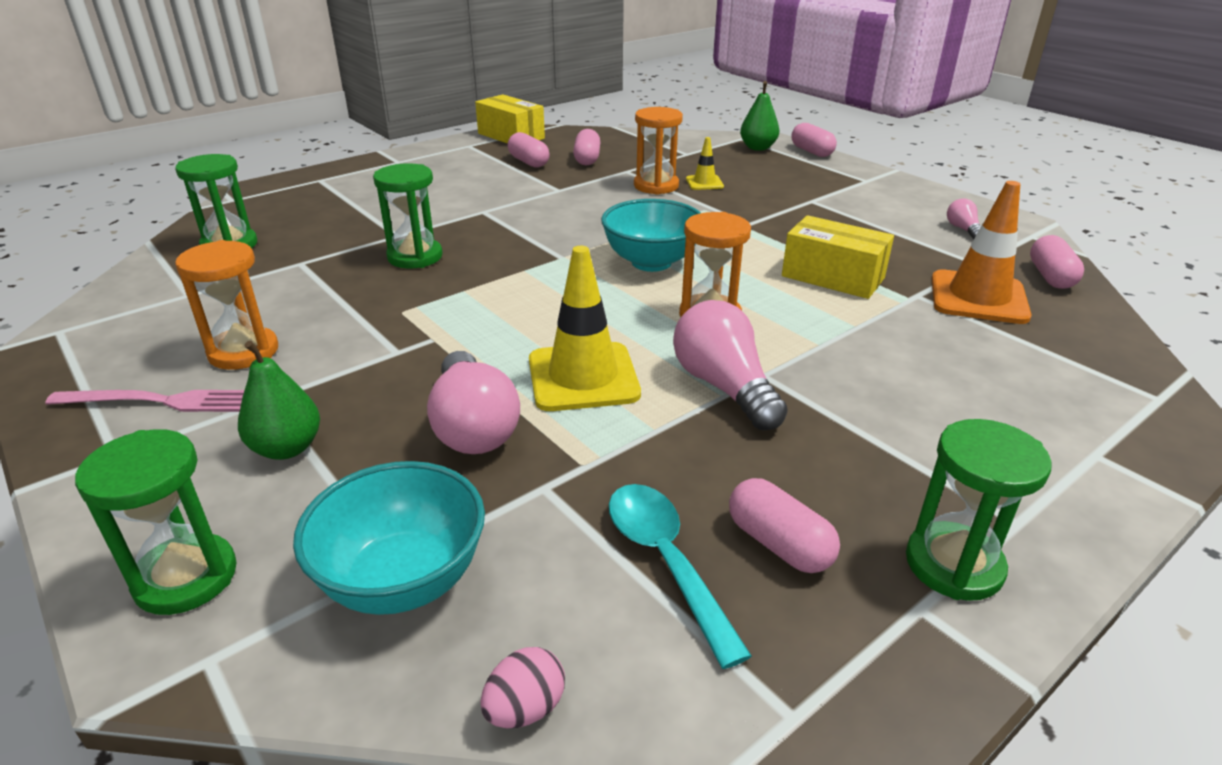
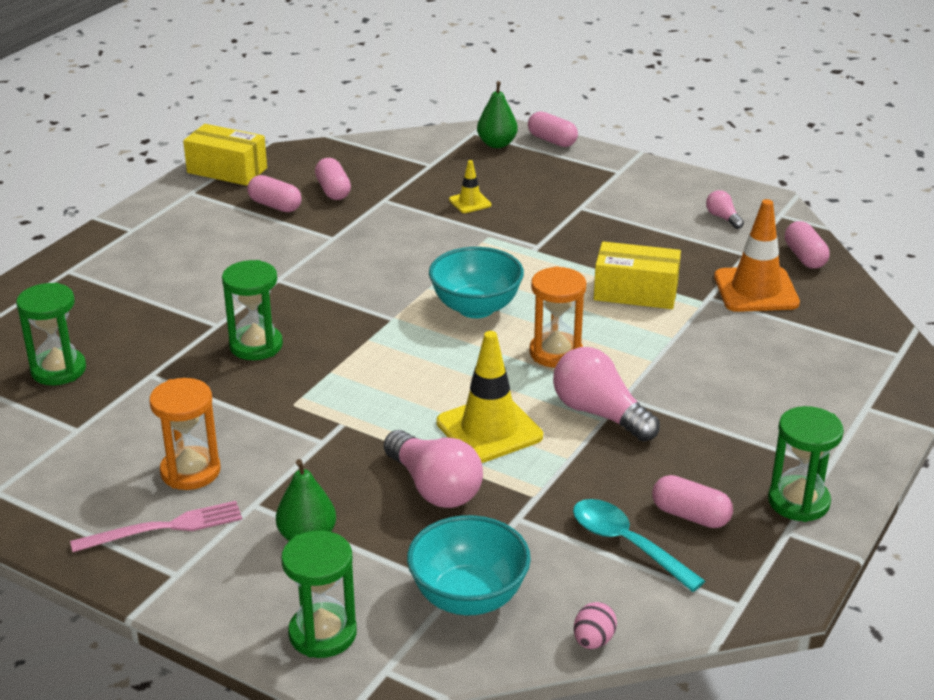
camera: 20 degrees left, 0 degrees up
(656, 186) = (426, 215): orange hourglass -> none

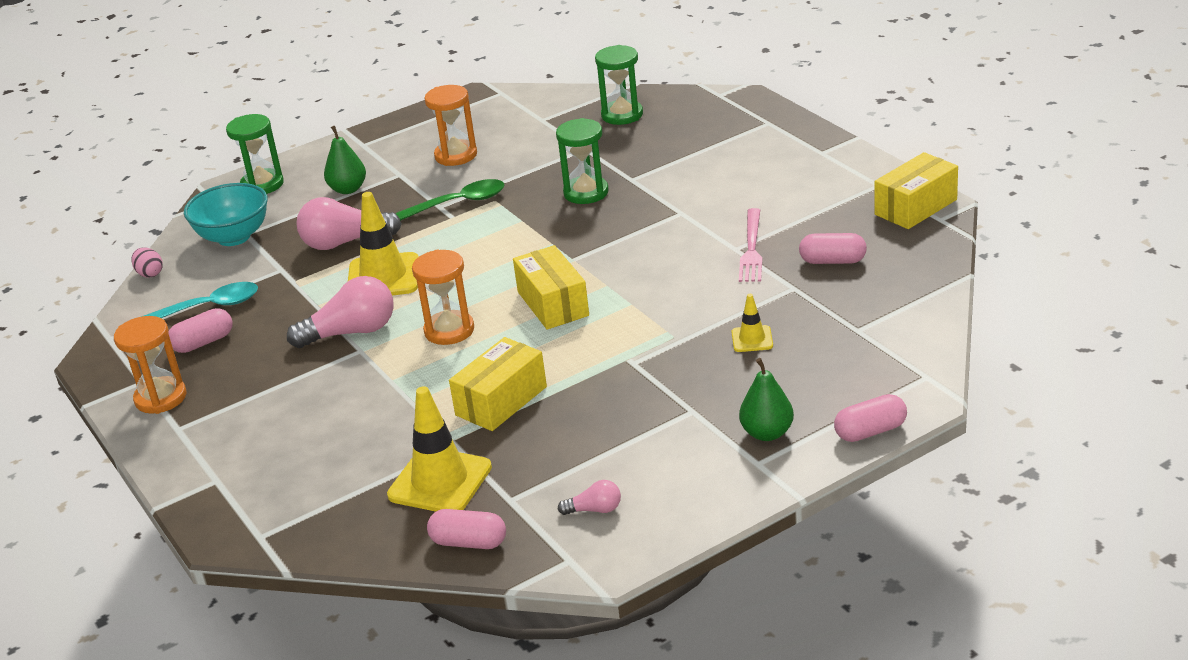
camera: 120 degrees right, 0 degrees up
(164, 528) = (408, 143): pink fork -> pink fork (751, 248)
(275, 206) = (821, 225): pink capsule -> none
(309, 428) = (460, 203): none -> green spoon
(476, 308) = (553, 304): turquoise bowl -> yellow box
(497, 144) = (884, 387): green pear -> green pear (767, 433)
(756, 290) = (440, 481): orange traffic cone -> yellow traffic cone
(798, 502) = (160, 398): green hourglass -> orange hourglass

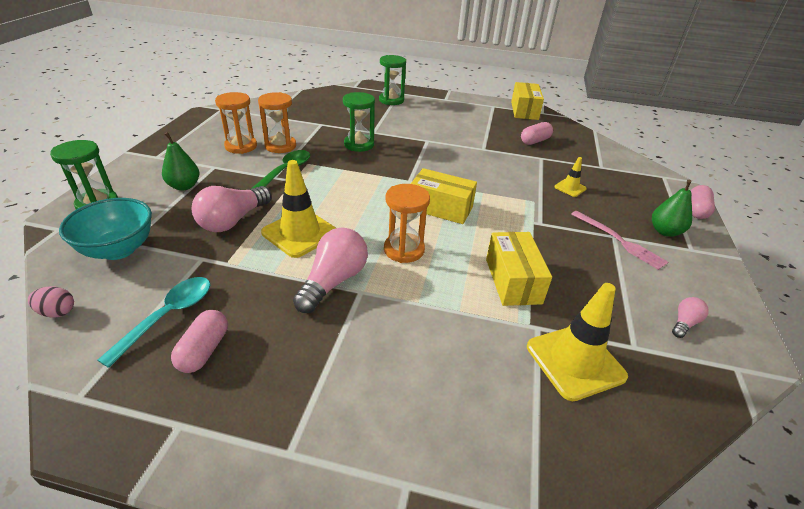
camera: 50 degrees left, 5 degrees up
(160, 398) = (226, 430): orange hourglass -> orange hourglass (280, 146)
(469, 542) = (672, 398): pink capsule -> none
(622, 115) = (317, 104): green hourglass -> green hourglass (391, 100)
(751, 248) = (491, 146): pink fork -> pink fork (619, 241)

